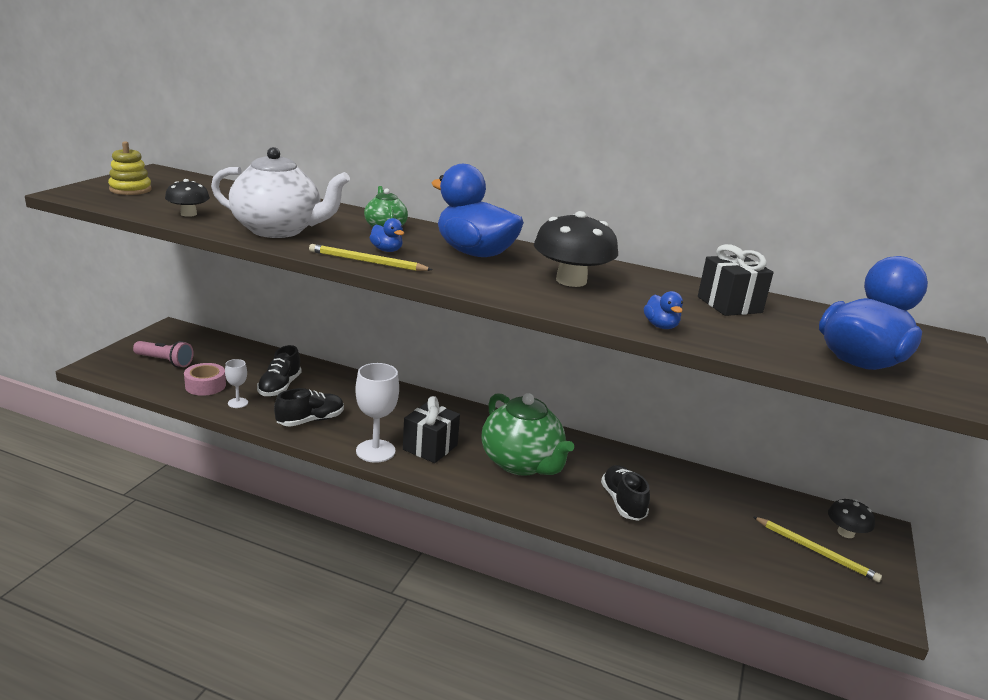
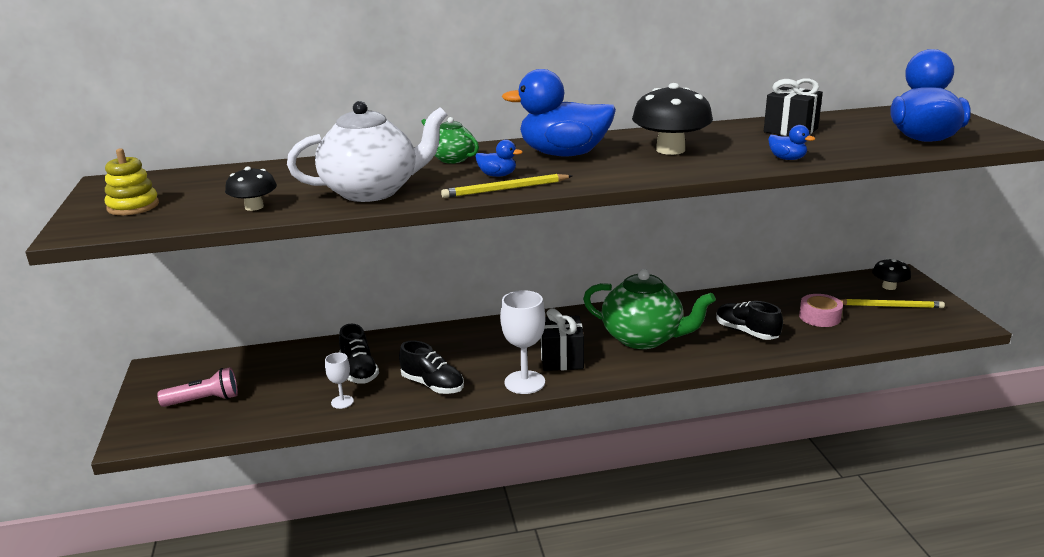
camera: 30 degrees left, 0 degrees up
(205, 385) = (285, 402): pink tape -> pink tape (819, 317)
(310, 420) = (432, 385): black shoe -> black shoe turned 105 degrees clockwise

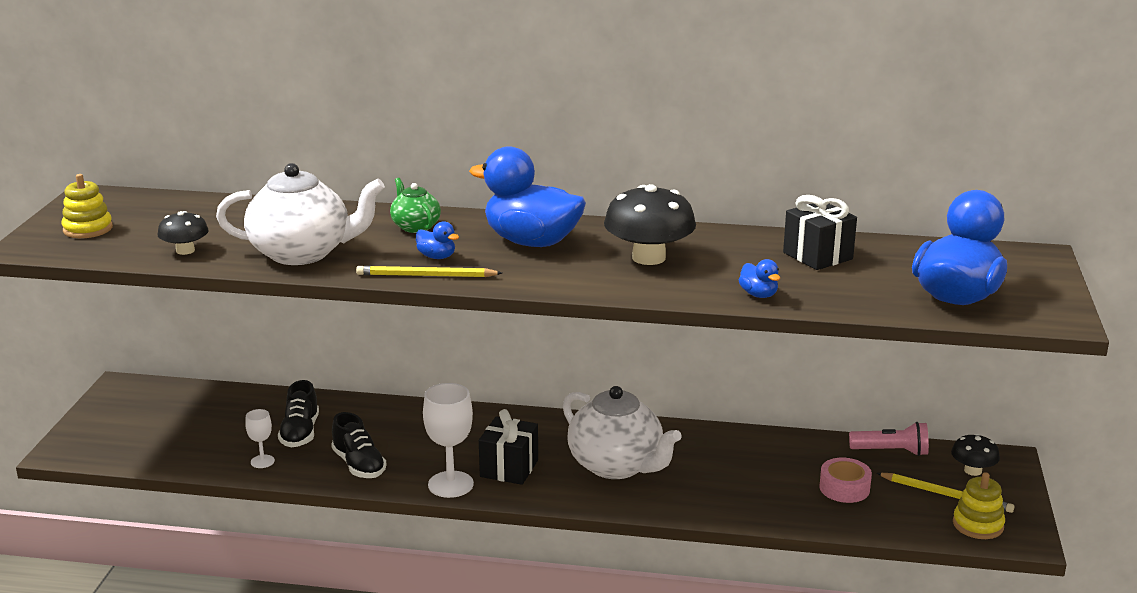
camera: 20 degrees right, 0 degrees up
(204, 400) = (142, 429): pink flashlight -> pink flashlight (891, 451)
(643, 338) = (617, 465): green teapot -> white teapot
(746, 332) = (739, 486): black shoe -> none
(931, 321) = (978, 525): none -> yellow stacking toy

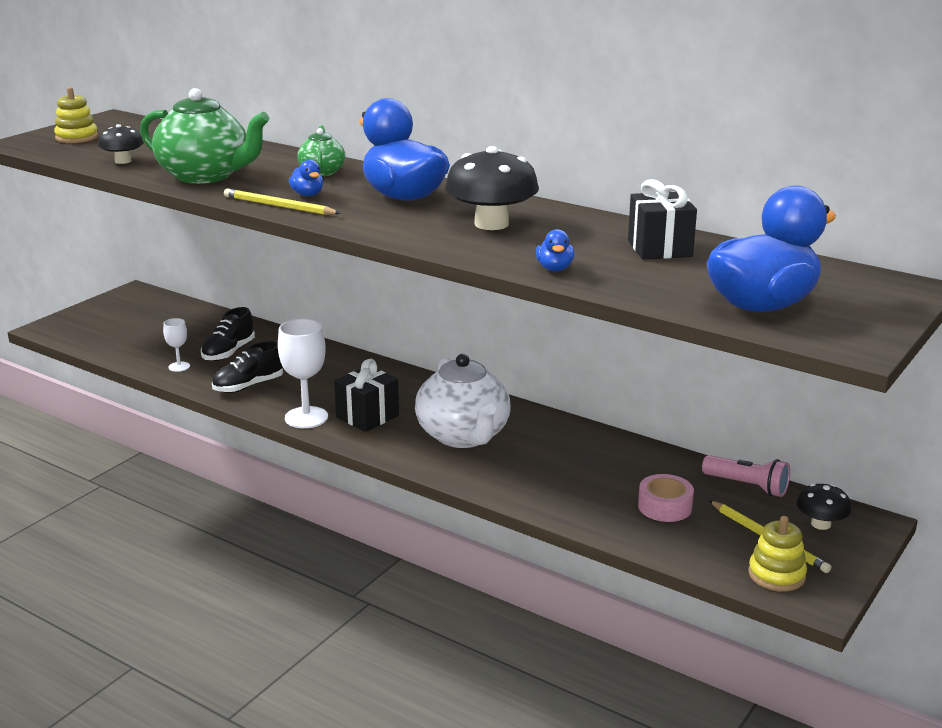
camera: 25 degrees right, 0 degrees up
(302, 253) = (206, 176): white teapot -> green teapot
(359, 465) = (249, 386): black shoe -> black shoe turned 60 degrees clockwise

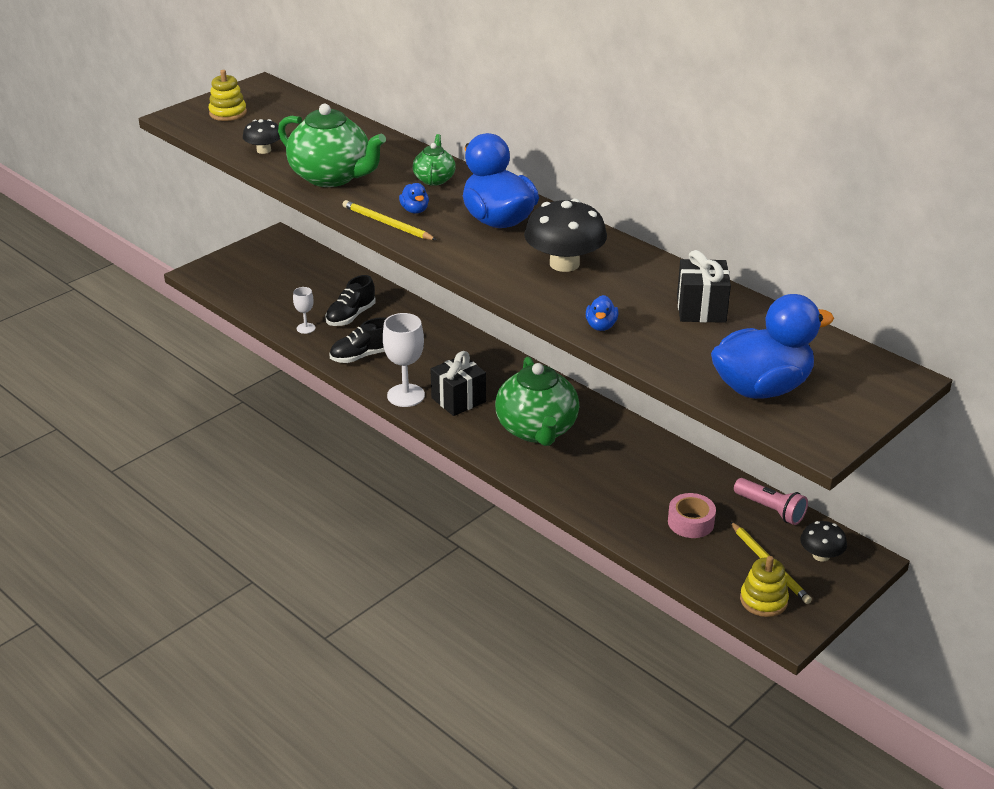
camera: 10 degrees right, 10 degrees up
(463, 436) = (537, 430): white teapot -> green teapot

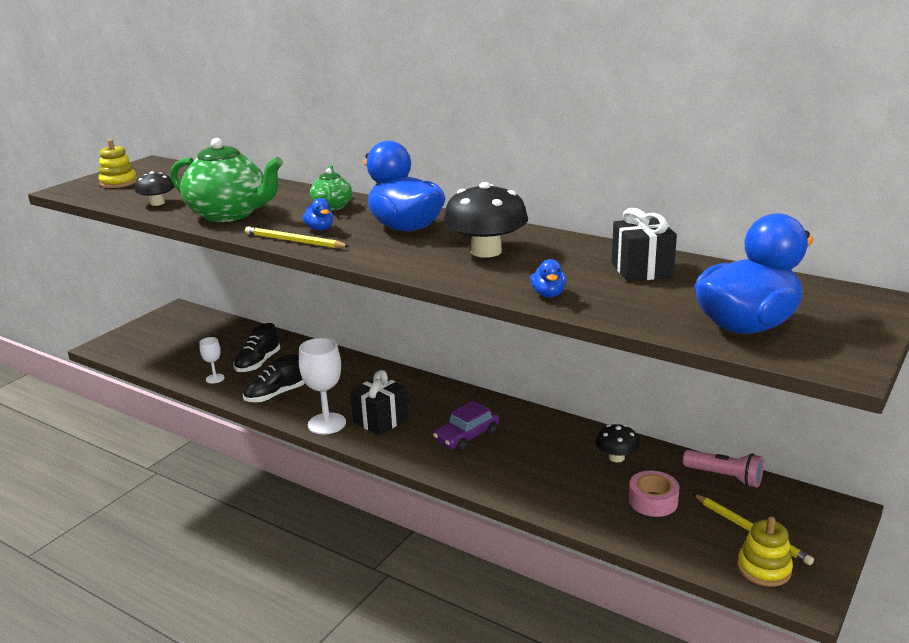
camera: 10 degrees left, 10 degrees down
(537, 430) = (466, 436): green teapot -> purple car
(821, 555) = (796, 513): black mushroom -> black mushroom (616, 457)

